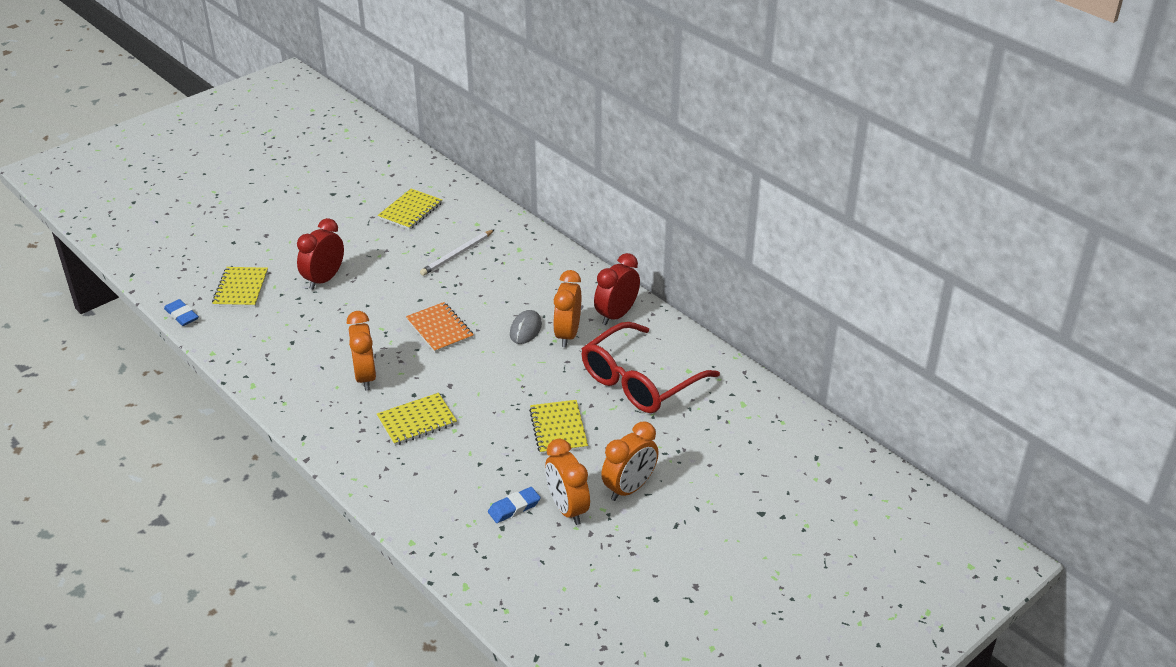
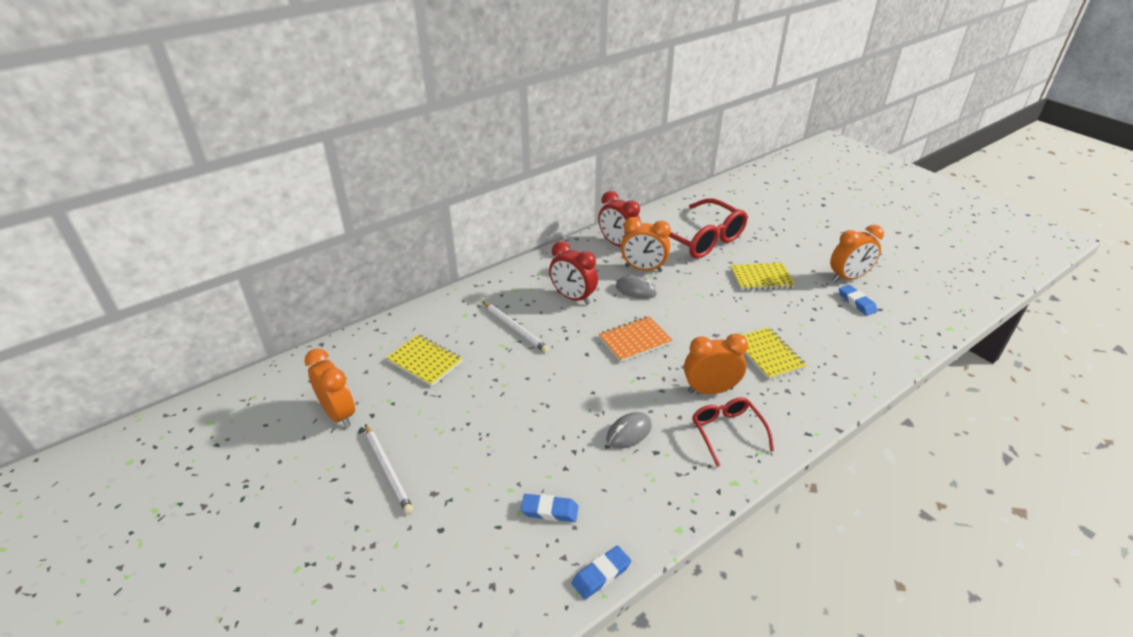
camera: 85 degrees left, 0 degrees up
(241, 289) = (549, 510): yellow notebook -> blue eraser
(291, 212) = (388, 470): none -> white pencil
(310, 384) = (727, 432): none -> red glasses
(315, 326) = (629, 432): none -> grey mouse
(324, 279) = (541, 429): red clock -> red clock (573, 297)
(629, 488) = (817, 250): orange clock -> orange clock (339, 414)

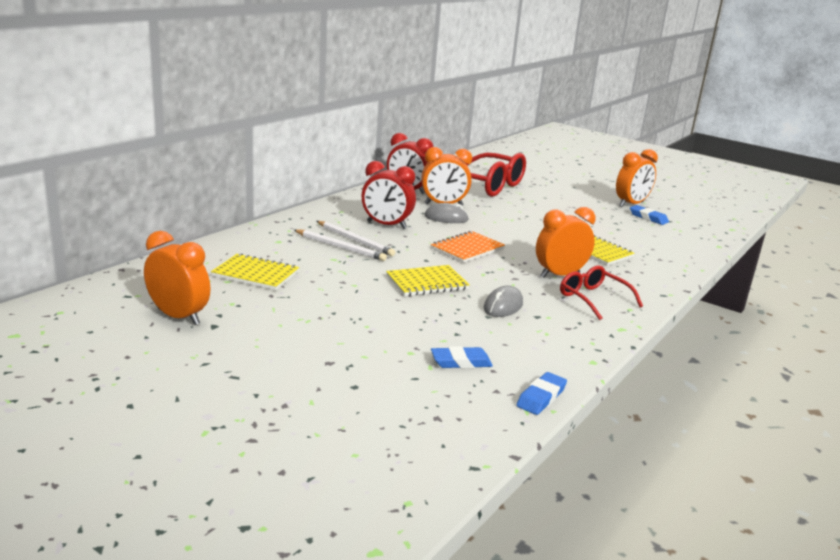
camera: 20 degrees left, 15 degrees down
(388, 470) = (265, 351): white pencil -> white pencil (355, 240)
(761, 278) = (557, 207): yellow notebook -> yellow notebook (427, 283)

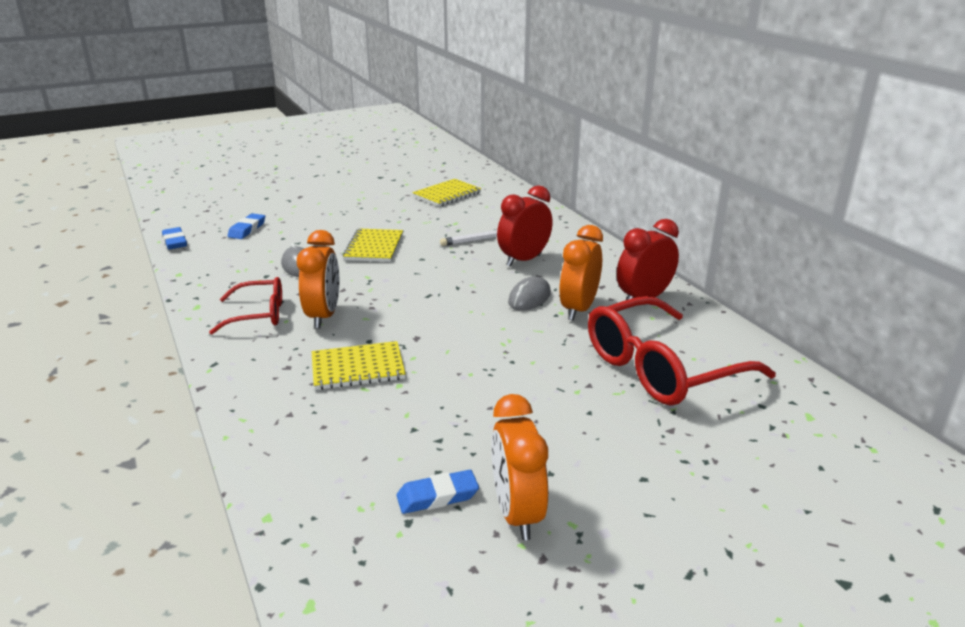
camera: 120 degrees right, 5 degrees up
(178, 317) = (401, 170): orange clock -> none
(340, 247) = (478, 229): white pencil -> none
(467, 249) = (430, 285): orange notebook -> none

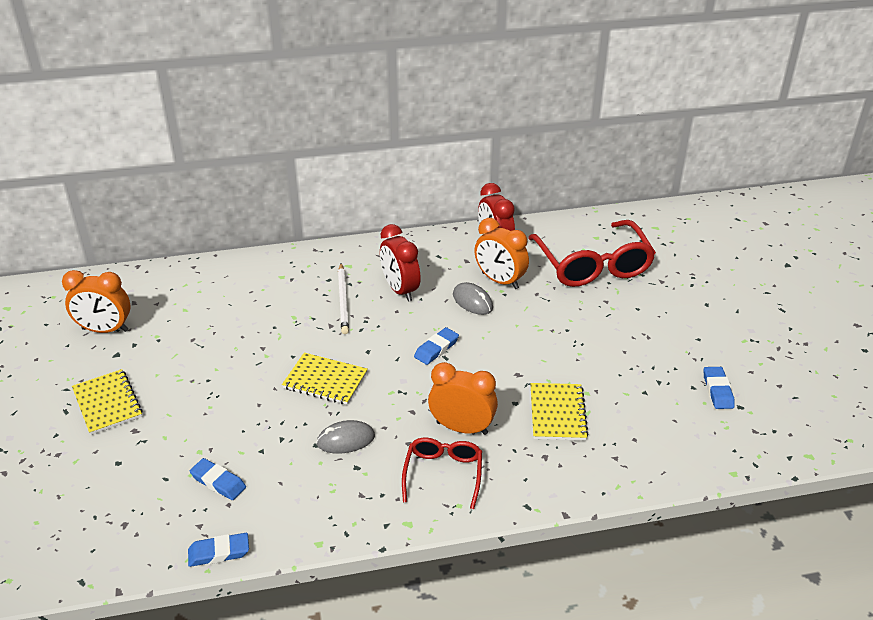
camera: 75 degrees left, 10 degrees up
(439, 289) = (436, 349): none -> blue eraser
(447, 194) = (212, 310): yellow notebook -> yellow notebook (107, 403)
(517, 513) = (734, 360): orange clock -> orange clock (105, 330)

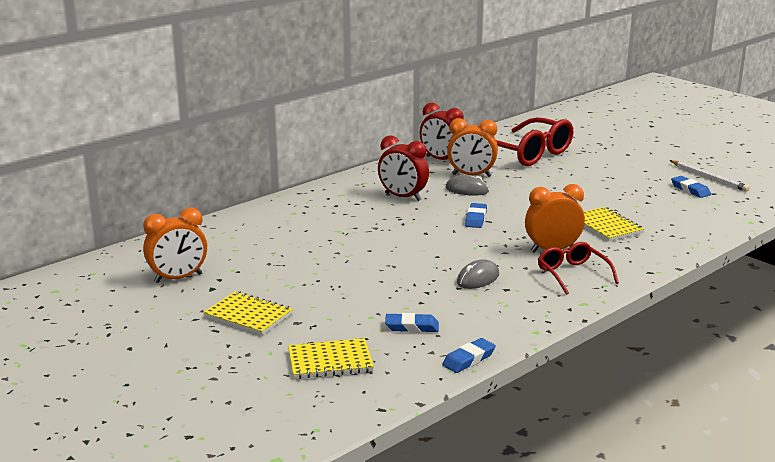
camera: 30 degrees left, 15 degrees down
(325, 380) = (415, 255): yellow notebook -> yellow notebook (330, 361)
(343, 300) = (365, 213): white pencil -> white pencil (709, 177)

